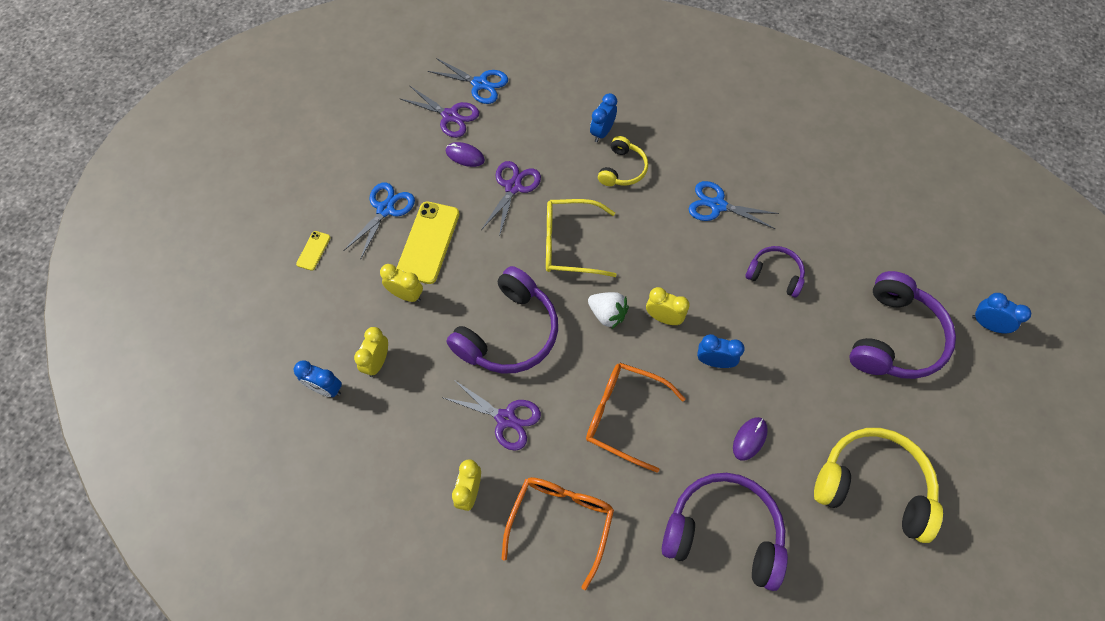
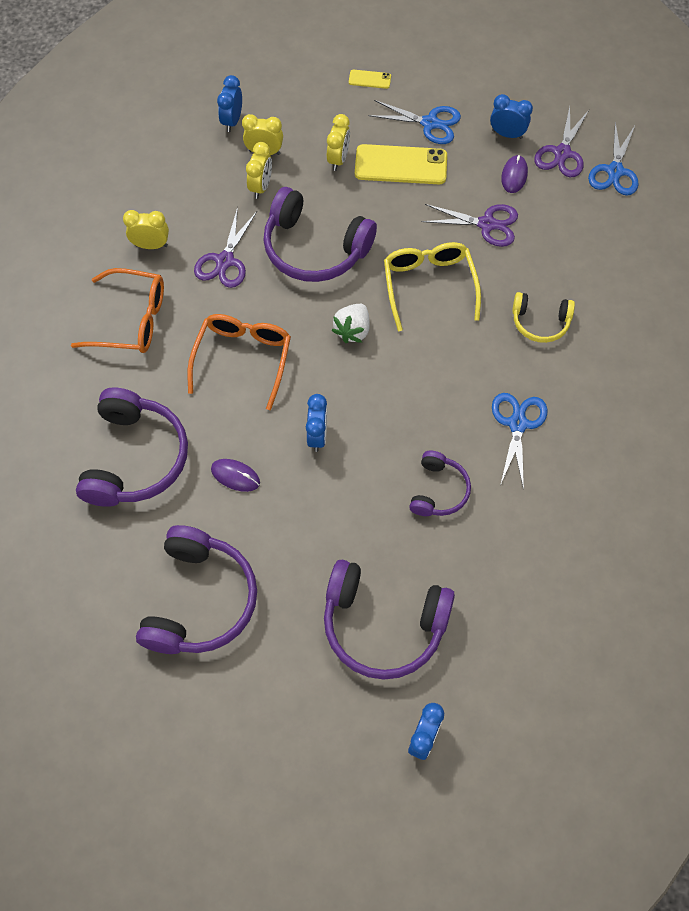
camera: 80 degrees right, 0 degrees up
(602, 132) = (585, 296): blue clock -> blue clock (507, 134)
(663, 318) = (359, 383): yellow clock -> yellow clock (261, 187)
(872, 486) = (199, 600): yellow headphones -> purple headphones

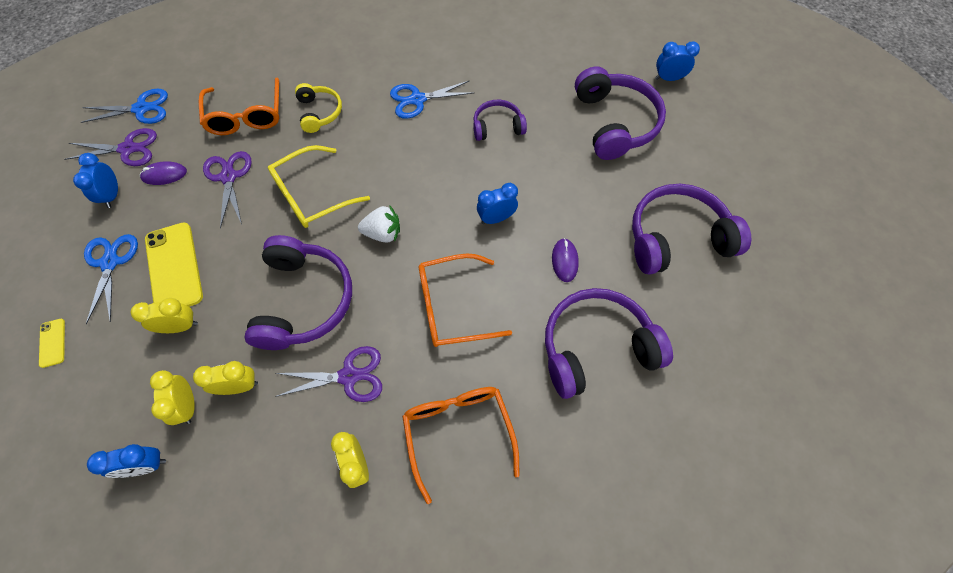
camera: 115 degrees left, 0 degrees up
(565, 256) = (246, 116): none -> orange glasses

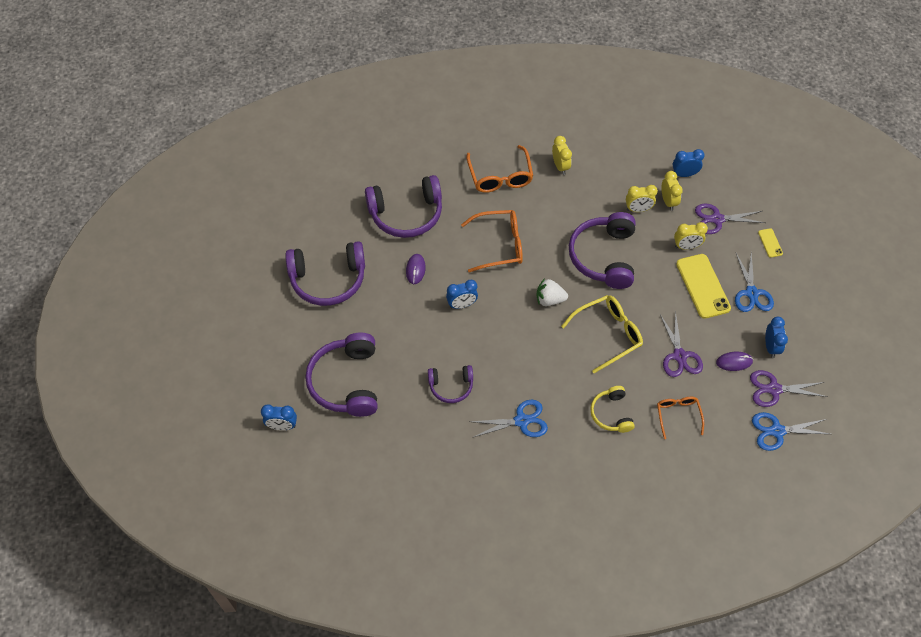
camera: 175 degrees left, 5 degrees down
(246, 116) = (678, 415): orange glasses -> orange glasses, size x0.62
(349, 376) = (568, 210): purple scissors -> purple scissors (717, 219)

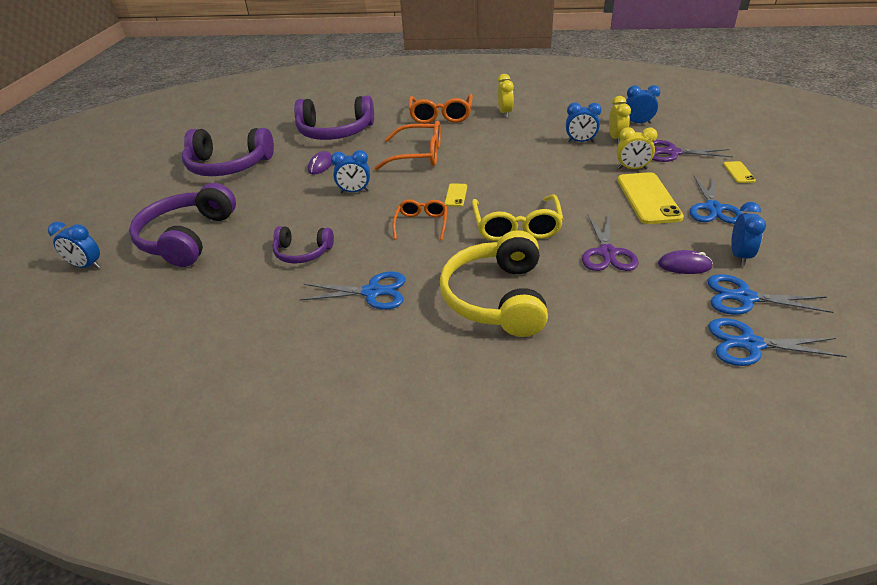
camera: 15 degrees right, 20 degrees down
(549, 299) = (456, 195): white strawberry -> yellow phone
(604, 257) = (531, 170): purple headphones -> none
(608, 334) = (516, 227): yellow glasses -> yellow glasses turned 105 degrees clockwise
(611, 414) = (497, 298): yellow headphones -> yellow headphones, size x1.81
(638, 209) = (580, 142): yellow clock -> blue clock
(678, 415) = (593, 310): orange glasses -> orange glasses (421, 224)
(774, 389) = (744, 298): purple scissors -> blue scissors

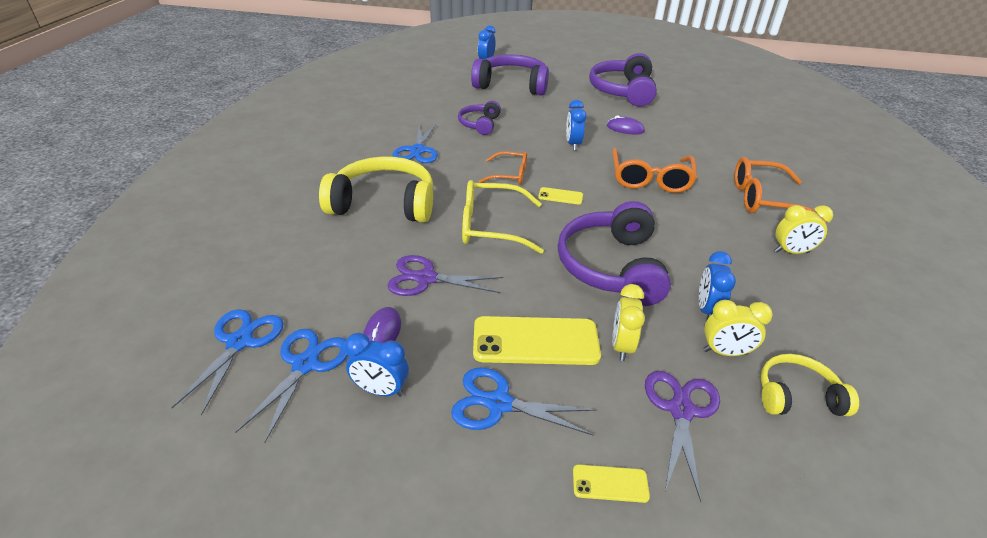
camera: 90 degrees right, 0 degrees up
(335, 132) = (701, 135): purple headphones -> purple headphones (612, 267)
(638, 123) = (797, 396): blue clock -> yellow headphones

